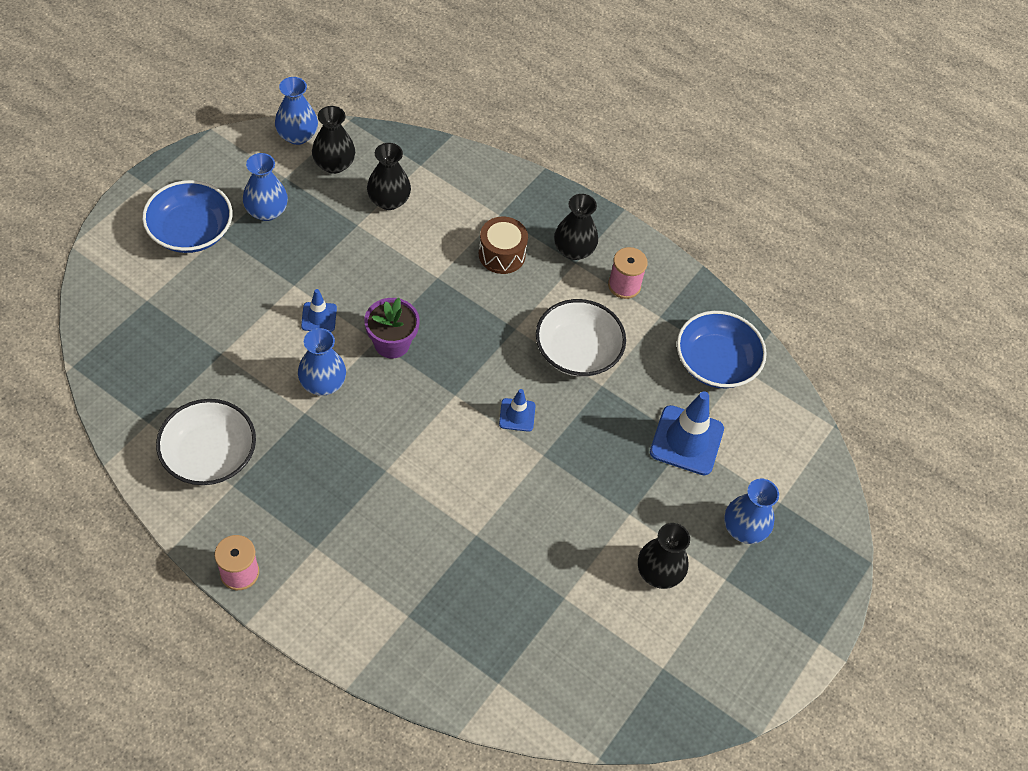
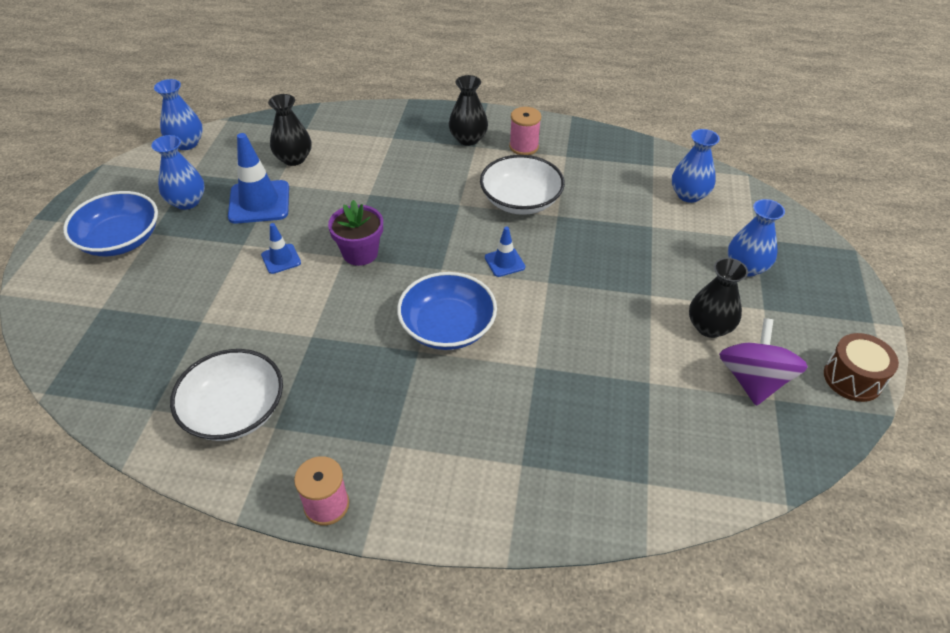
camera: 20 degrees left, 10 degrees down
(323, 383) = (315, 306): blue vase -> blue vase (689, 195)
(334, 164) = (231, 151): black vase -> none
(502, 254) = (413, 161): brown drum -> brown drum (852, 378)
(658, 641) = (753, 380): none -> purple spinning top
(686, 440) = (652, 226): blue traffic cone -> blue traffic cone (259, 202)
(716, 362) = (631, 169): blue bowl -> blue bowl (447, 327)

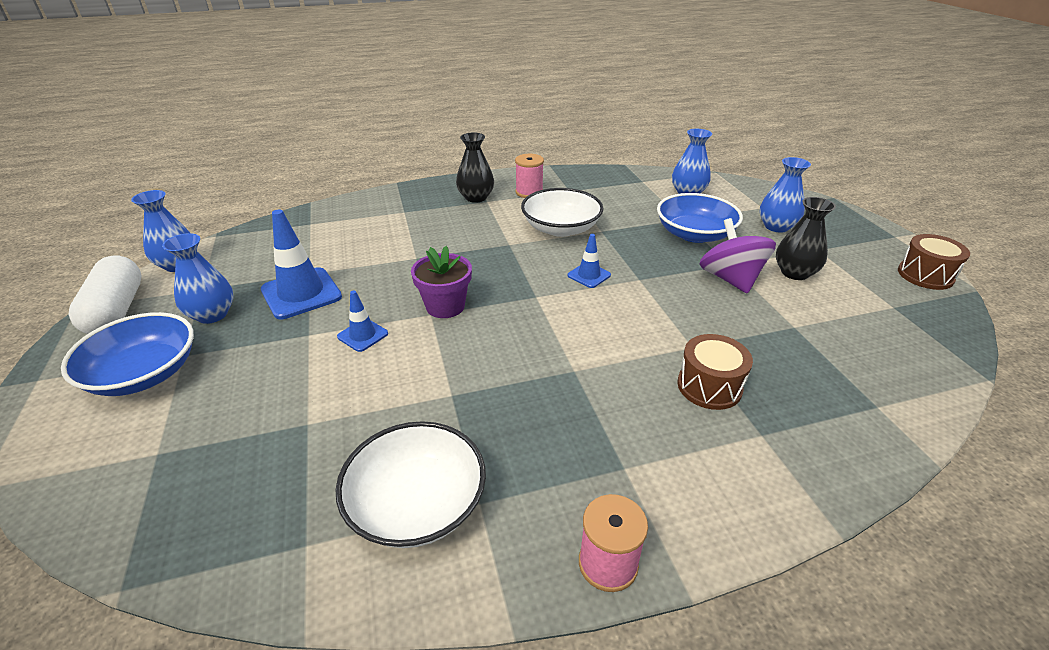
camera: 25 degrees left, 10 degrees down
(126, 176) = (117, 310): none -> white capsule
(294, 159) = (314, 249): black vase -> none
(447, 327) = (584, 341): blue bowl -> blue bowl (694, 234)
(516, 407) = (709, 386): none -> brown drum
(753, 380) = (865, 299): purple spinning top -> purple spinning top (730, 279)

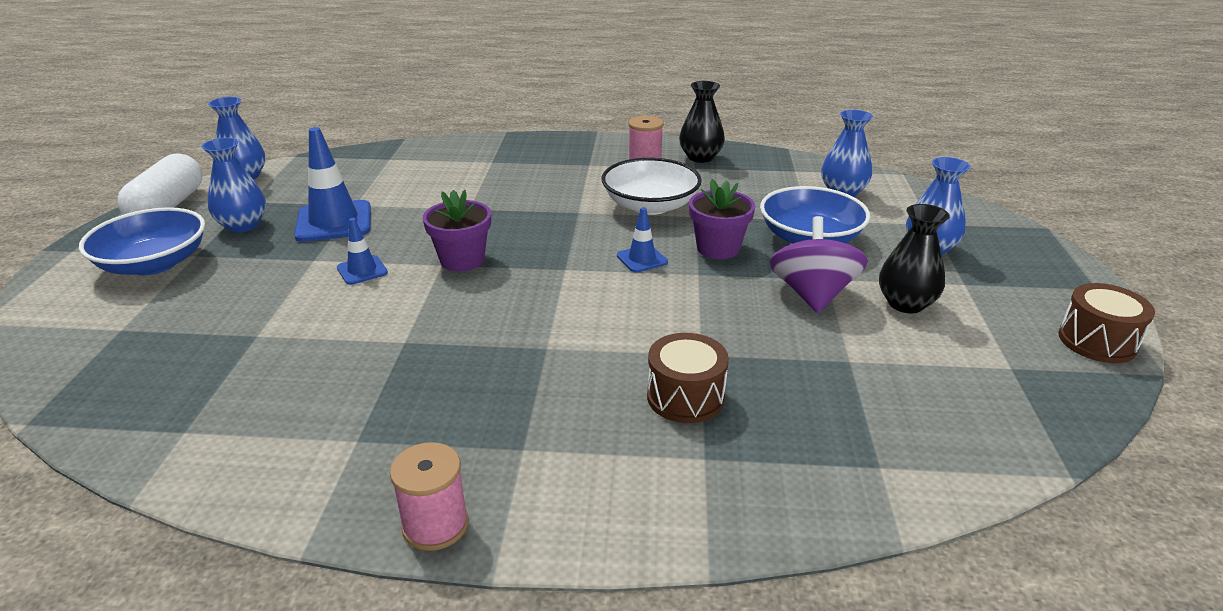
camera: 20 degrees right, 5 degrees down
(417, 504) = (300, 425): white bowl -> none
(476, 197) = (580, 159): black vase -> black vase (700, 157)
(637, 255) = (718, 248): none -> purple flower pot

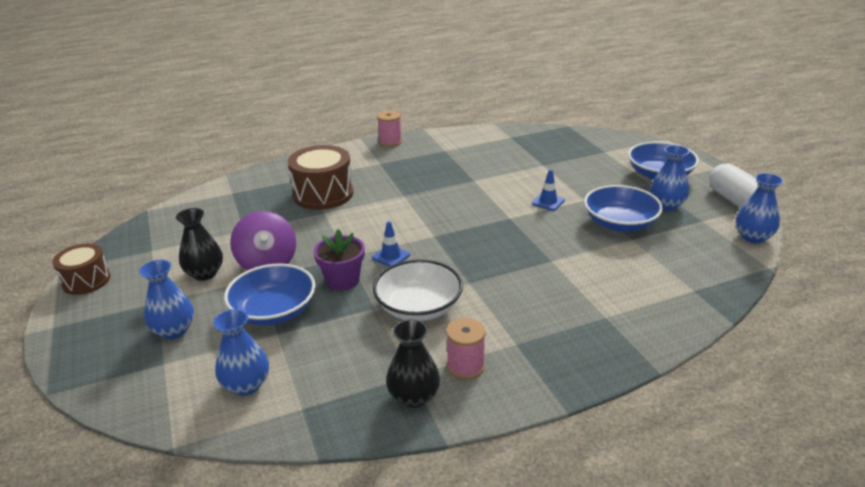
camera: 155 degrees right, 0 degrees up
(334, 222) = (620, 223): blue traffic cone -> blue bowl
(462, 260) = (502, 223): purple flower pot -> none
(685, 397) = (323, 194): brown drum -> brown drum, size x1.59

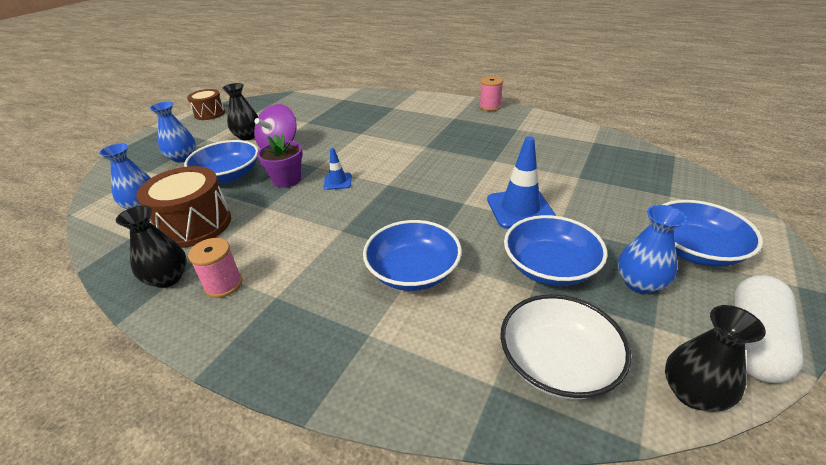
camera: 50 degrees right, 5 degrees up
(323, 194) = (383, 122): brown drum -> brown drum (194, 225)
(418, 307) = (284, 224): white bowl -> white bowl (557, 363)
(548, 202) = (520, 209): blue traffic cone -> blue traffic cone, size x1.87
(562, 273) = (413, 271): none -> blue bowl
(753, 237) = (692, 393): blue vase -> black vase

